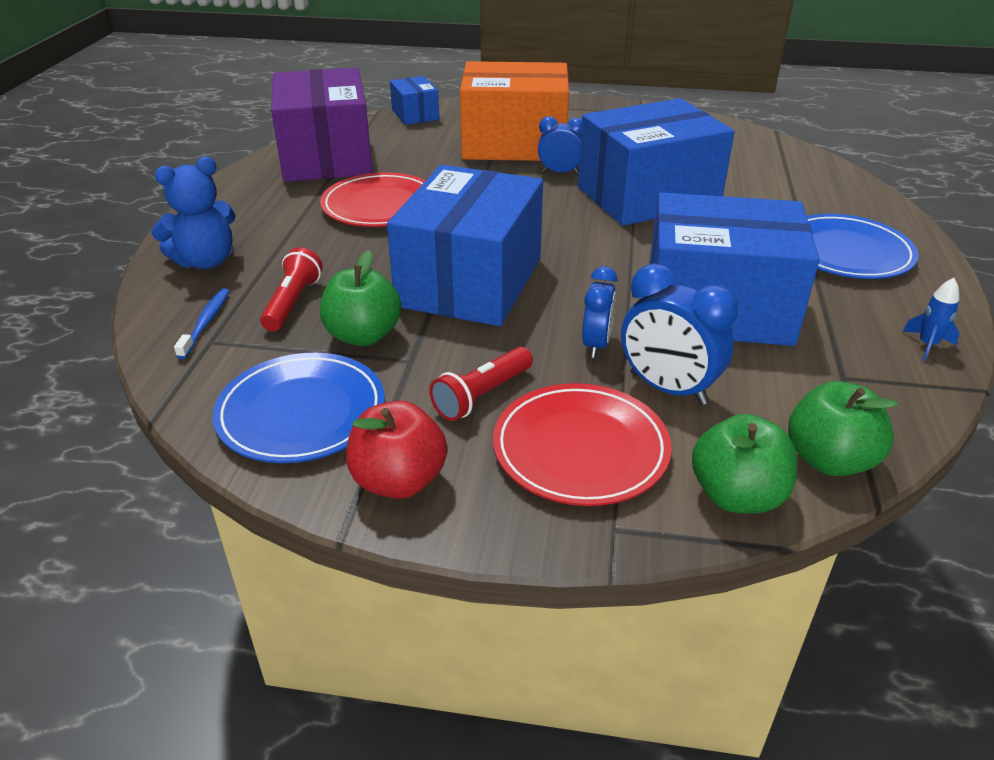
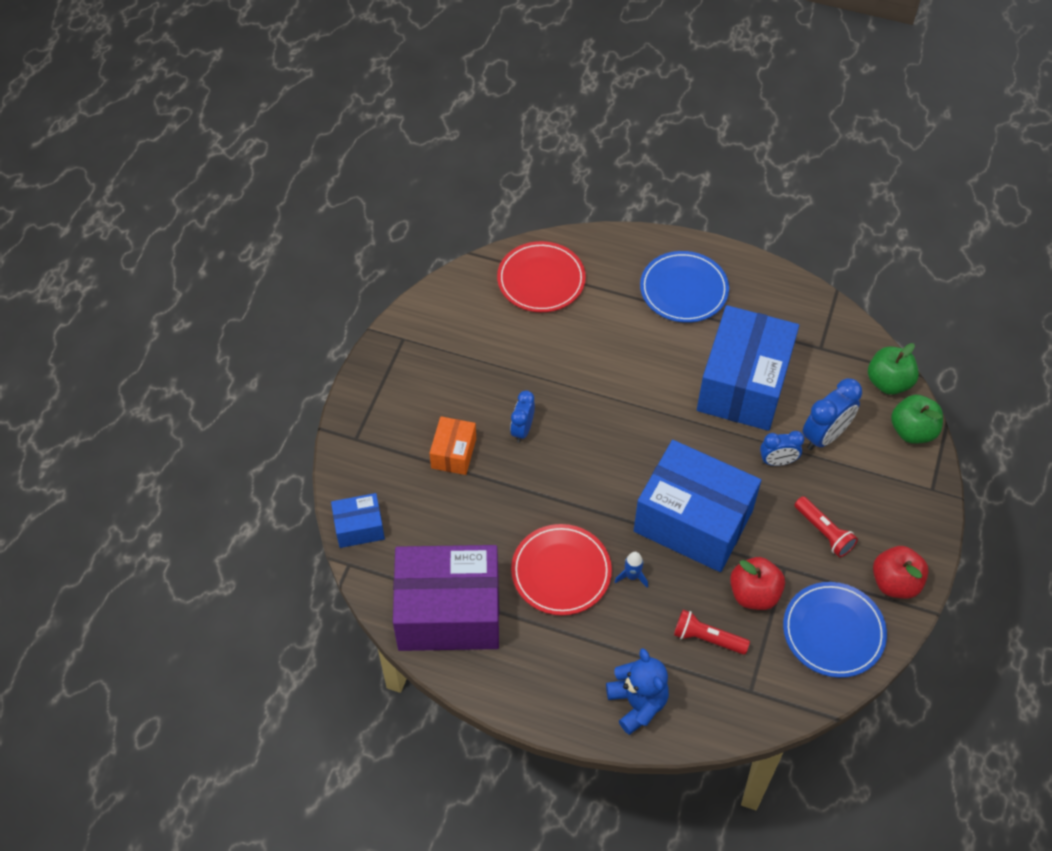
camera: 80 degrees left, 20 degrees up
(206, 323) = (727, 695): blue toothbrush -> none
(363, 335) = (754, 594): green apple -> red apple
(514, 144) = (453, 453): orange box -> orange box, size x0.47
(580, 449) = (874, 491): red plate -> red plate (541, 280)
(596, 345) = (777, 461): blue clock -> blue clock turned 150 degrees clockwise
(648, 196) = (578, 379): blue box -> none
(927, 345) = (794, 296): blue rocket -> blue rocket (632, 576)

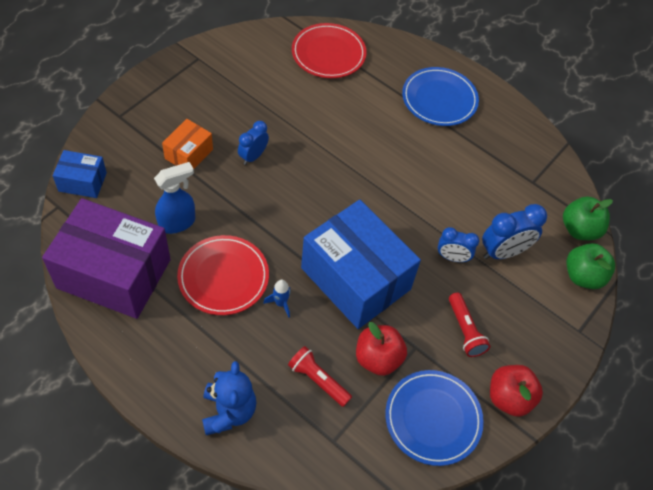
camera: 15 degrees right, 0 degrees up
(483, 533) = (177, 223): none -> blue spray bottle
(743, 385) = (453, 187): blue box -> none

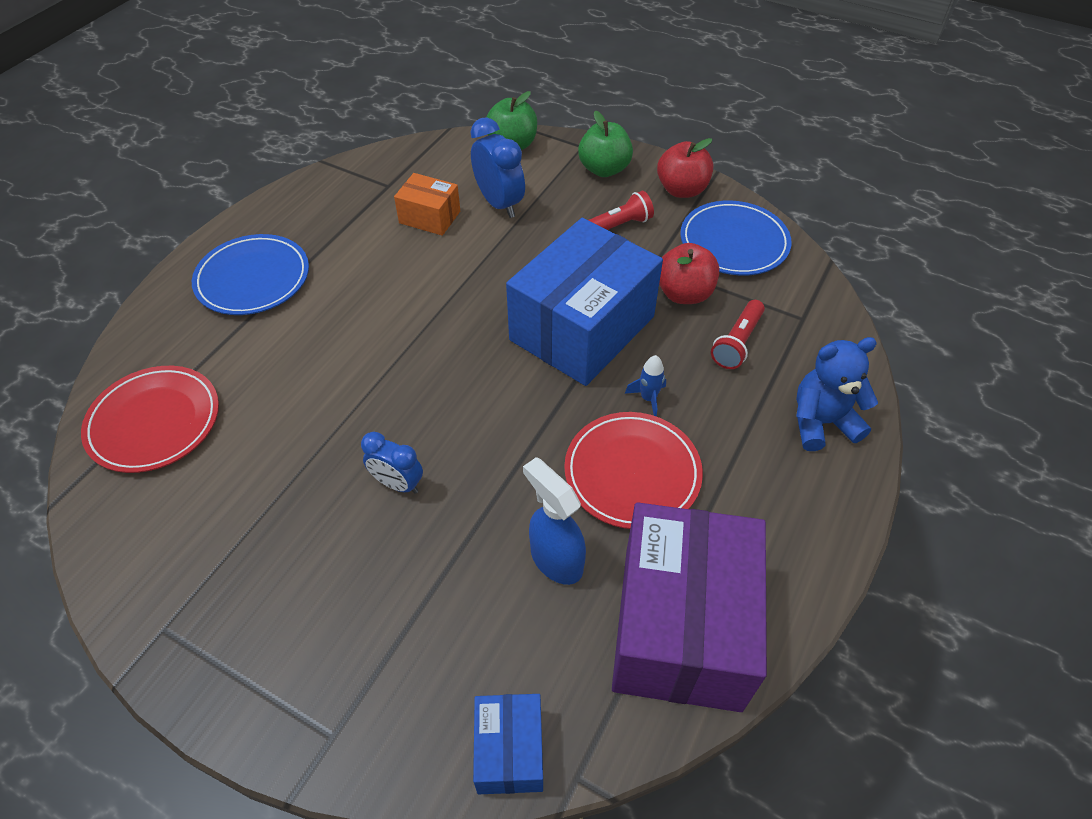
camera: 95 degrees left, 5 degrees down
(189, 154) = (409, 581): orange box -> orange box (429, 217)
(452, 257) = (521, 244): blue clock -> none
(579, 229) = (450, 148): green apple -> green apple (604, 169)

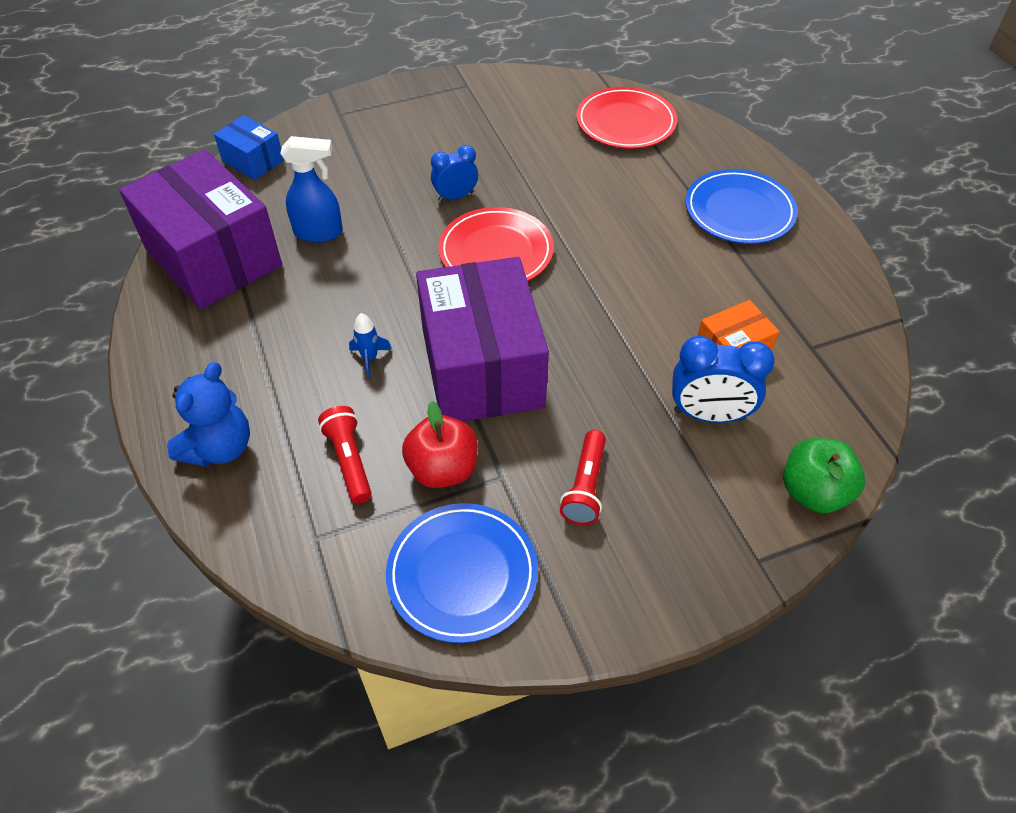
camera: 130 degrees right, 0 degrees up
(582, 328) = (482, 367): blue box -> purple box
(604, 169) = (694, 549): green apple -> none
(632, 473) = (326, 305): red plate -> red plate (496, 252)
(682, 190) = (589, 599): red apple -> none

